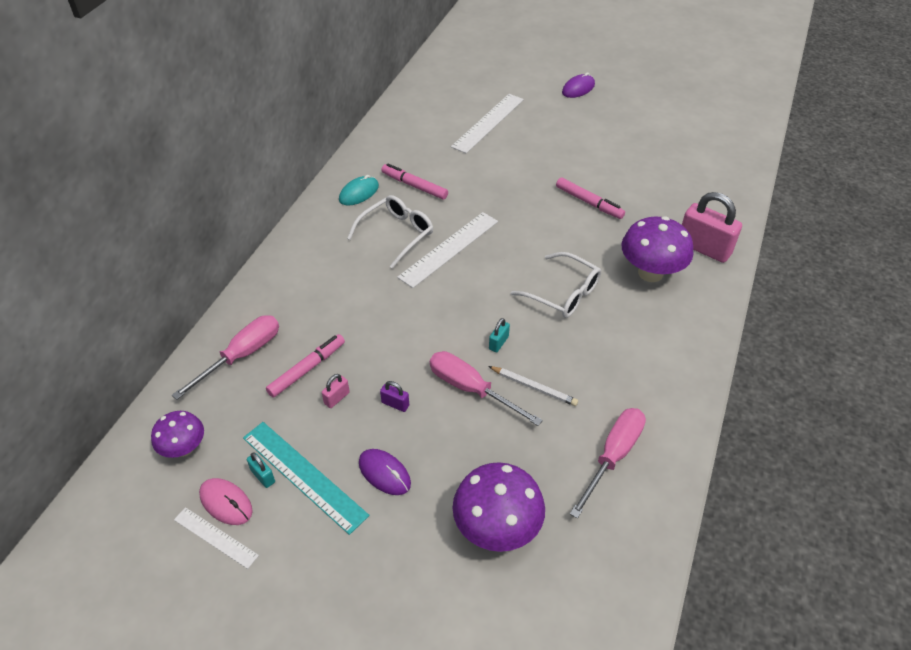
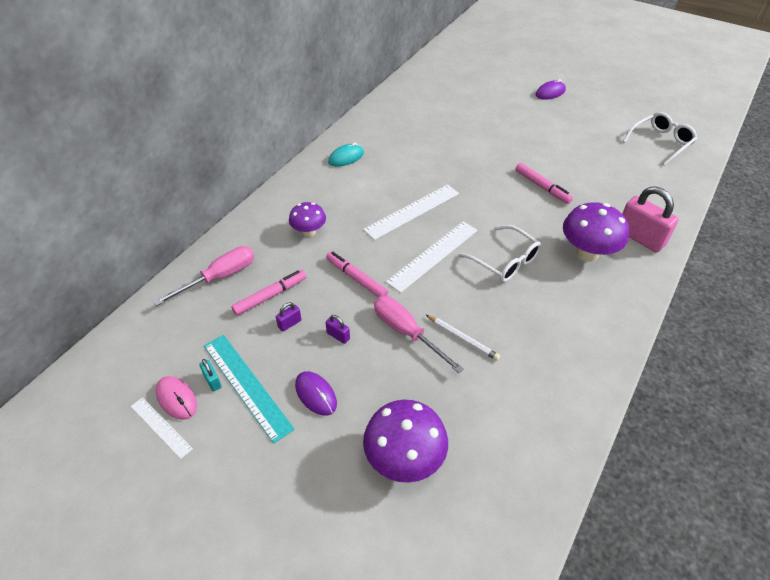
camera: 10 degrees right, 0 degrees up
(184, 448) = (154, 347): purple mushroom -> purple mushroom (309, 232)
(337, 398) = (289, 323): pink padlock -> purple padlock
(397, 234) = (370, 194): white glasses -> white glasses (661, 142)
(414, 186) = (393, 156): pink marker -> pink marker (356, 278)
(488, 123) = (467, 112): white ruler -> white ruler (433, 255)
(498, 343) = (439, 296): turquoise padlock -> none
(613, 456) = (523, 411): pink screwdriver -> none

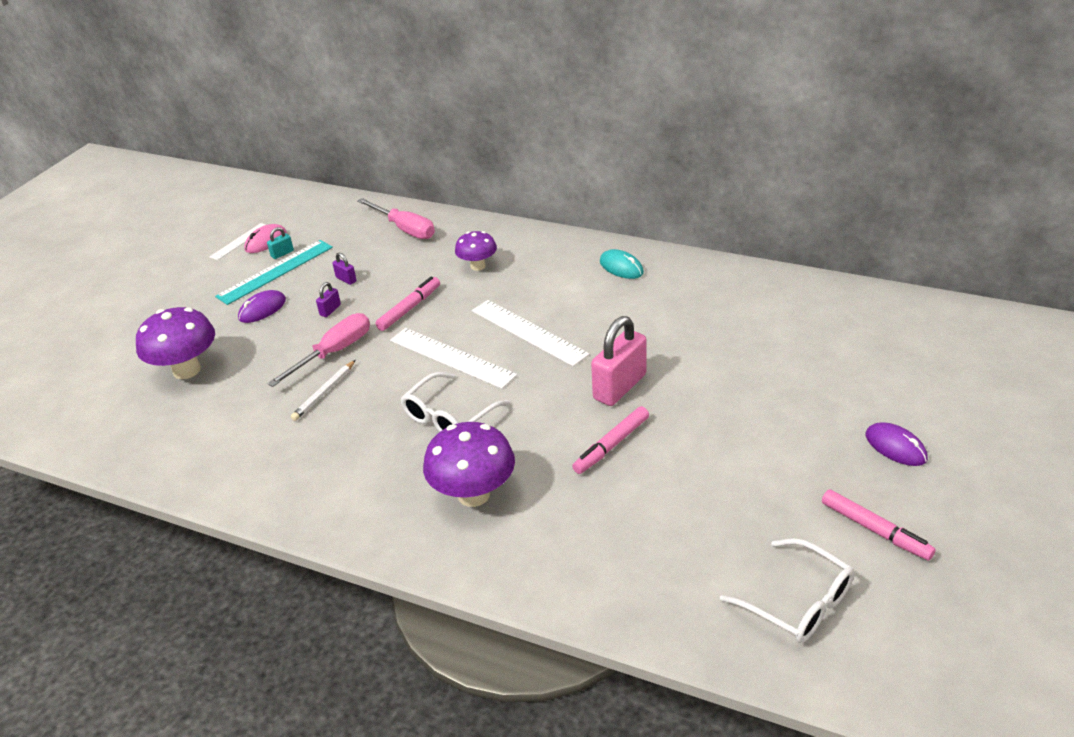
camera: 85 degrees right, 10 degrees down
(270, 296) = (381, 262): pink marker -> pink marker (875, 530)
(640, 238) = (516, 555): pink padlock -> pink padlock (619, 387)

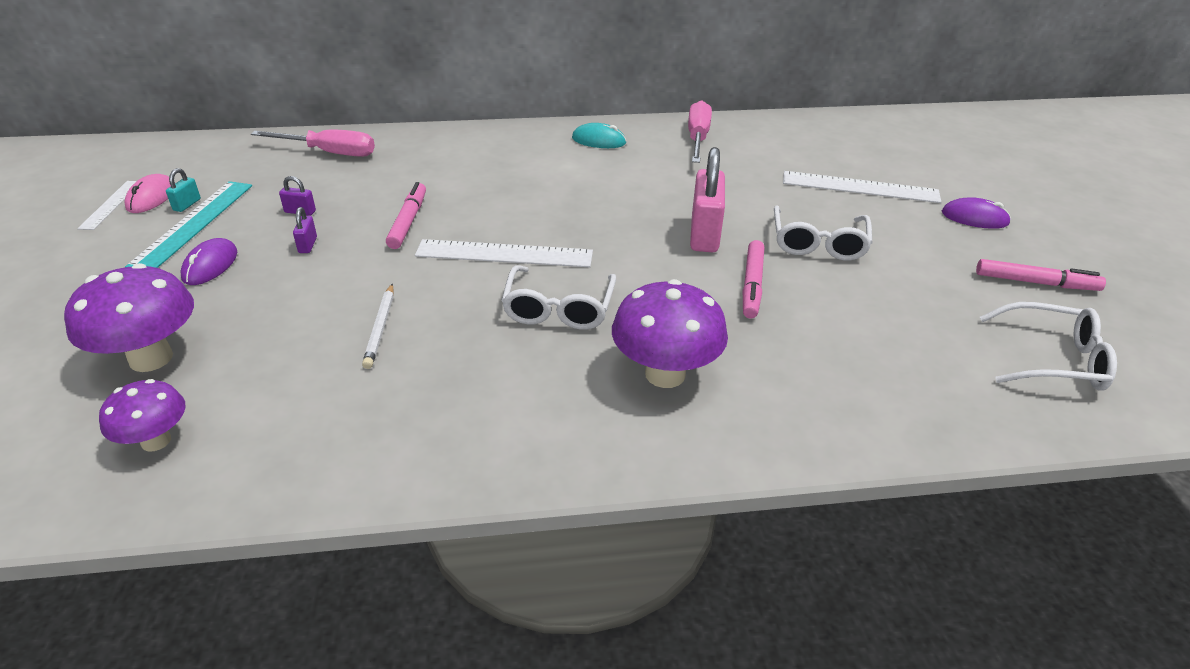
camera: 35 degrees left, 0 degrees up
(334, 352) = (353, 285): pink screwdriver -> pink screwdriver (697, 138)
(478, 266) = (449, 168): purple mushroom -> purple mushroom (156, 441)
(528, 332) = (564, 212): white ruler -> white ruler (860, 187)
(709, 426) = (818, 243): none -> white glasses

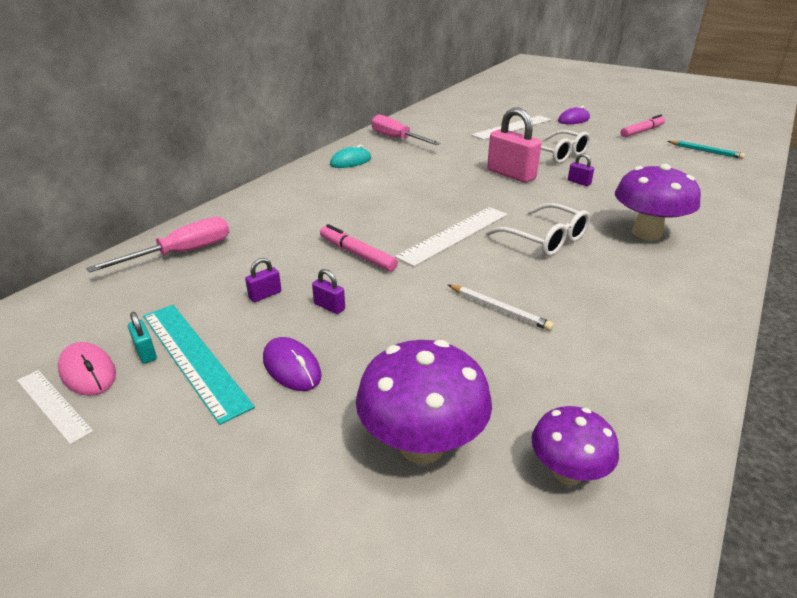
camera: 50 degrees left, 5 degrees down
(752, 285) = (579, 182): pink marker -> purple padlock
(1053, 360) = (706, 151): white glasses -> turquoise pencil

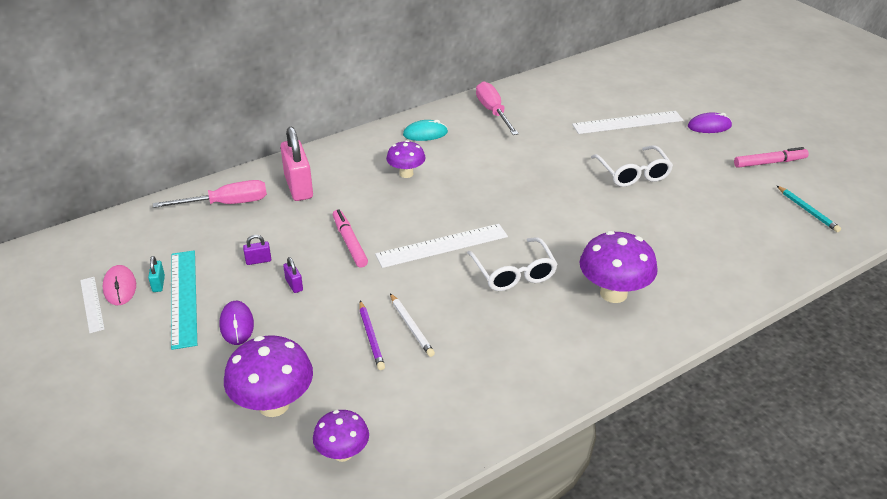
camera: 25 degrees right, 5 degrees up
(361, 191) = (406, 174): none -> purple mushroom
(467, 332) = (371, 337): none -> purple pencil
(511, 174) = (559, 189): pink padlock -> pink padlock (298, 187)
(579, 182) = (616, 216): purple padlock -> none

